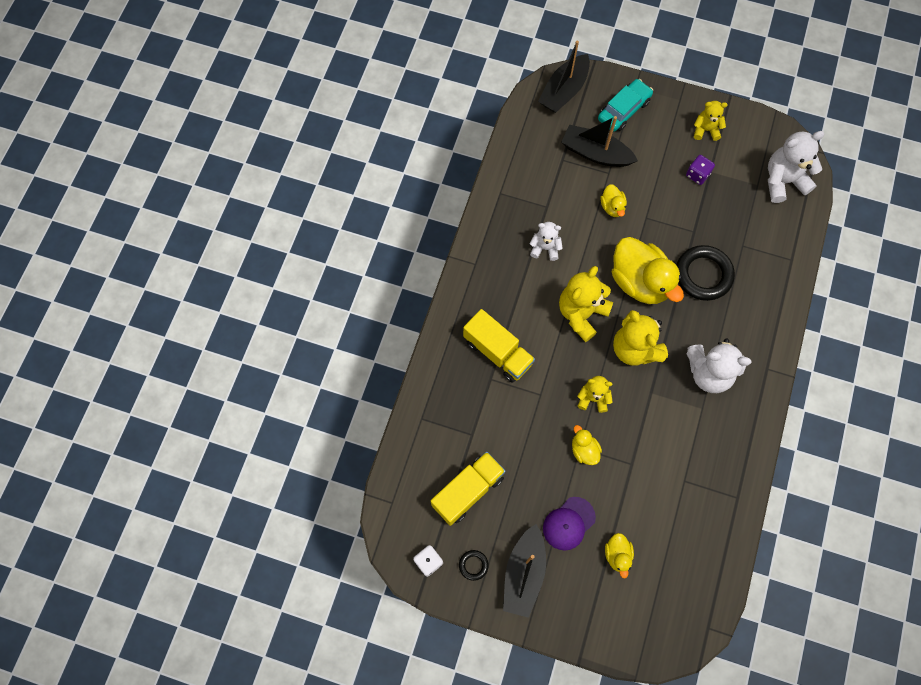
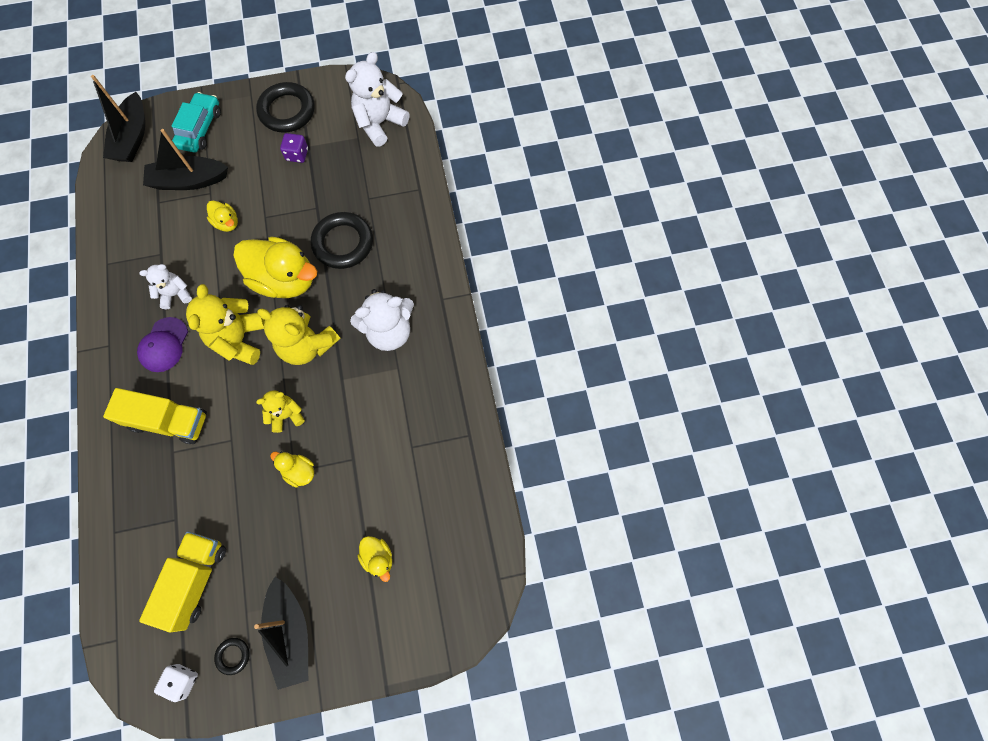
camera: 30 degrees left, 0 degrees up
(568, 523) = (315, 554): purple cap -> purple cap (164, 345)
(705, 130) = (287, 111): yellow teddy bear -> black ring

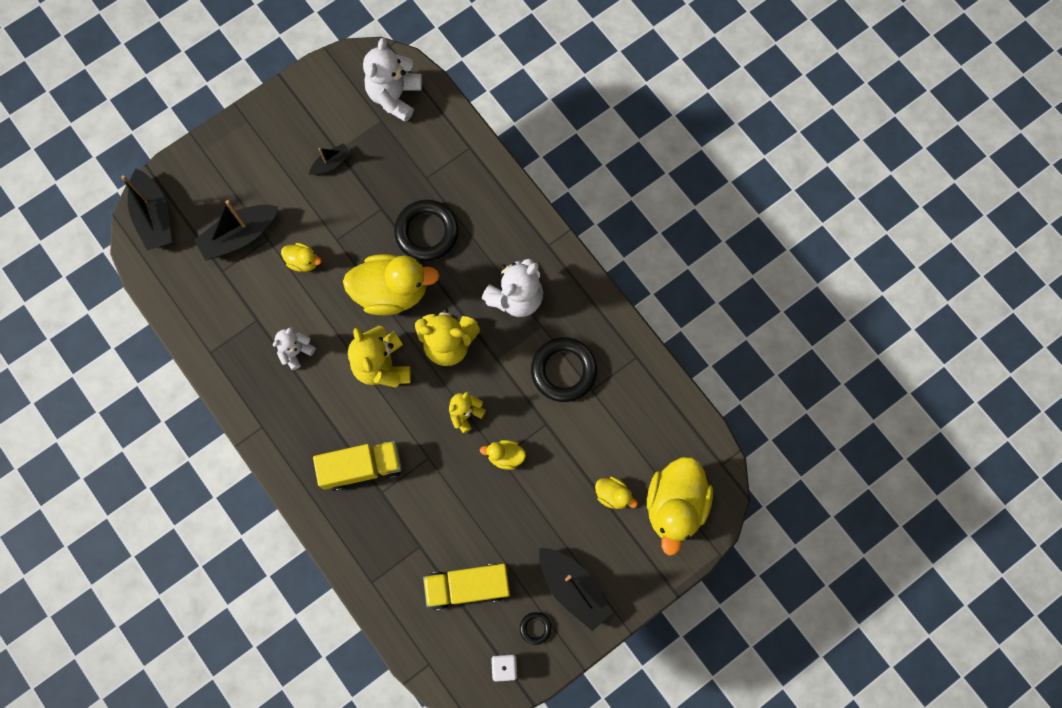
camera: 25 degrees left, 5 degrees up
(164, 345) = (314, 402): purple cap -> none
(195, 580) = (468, 586): yellow truck -> yellow truck turned 90 degrees counterclockwise
(200, 128) = (217, 178): turquoise car -> none
(287, 111) = (295, 122): black ring -> black ring (563, 371)
(297, 154) = (331, 163): purple dice -> black boat
(432, 598) = (675, 505): none -> yellow duck

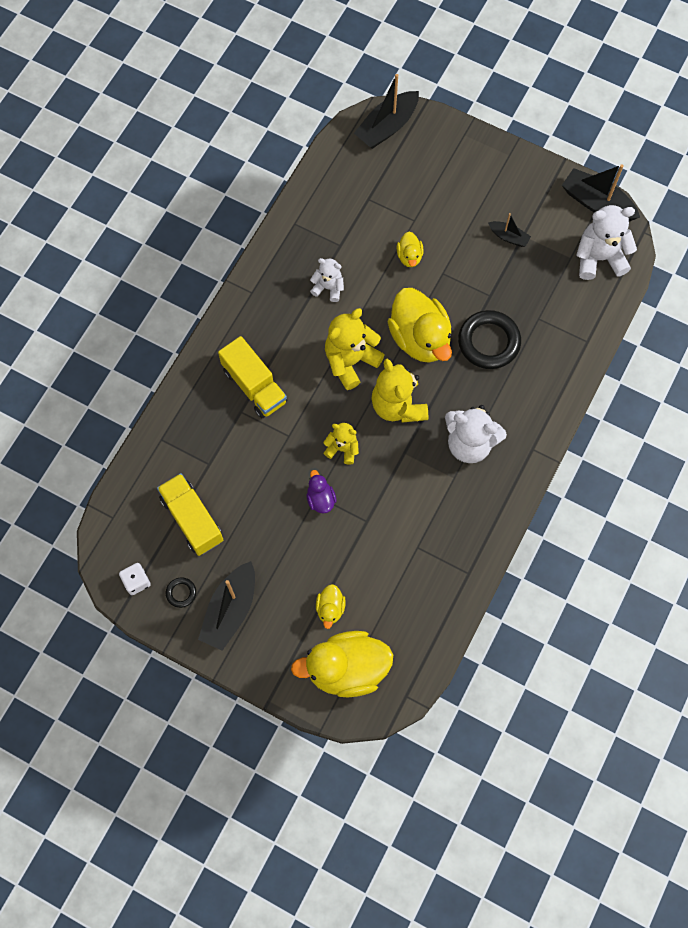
camera: 65 degrees right, 5 degrees down
(240, 236) = (405, 198): black boat -> black boat (597, 203)
(505, 456) = (320, 499): yellow duck -> purple duck
(563, 371) = (423, 514): black ring -> none

